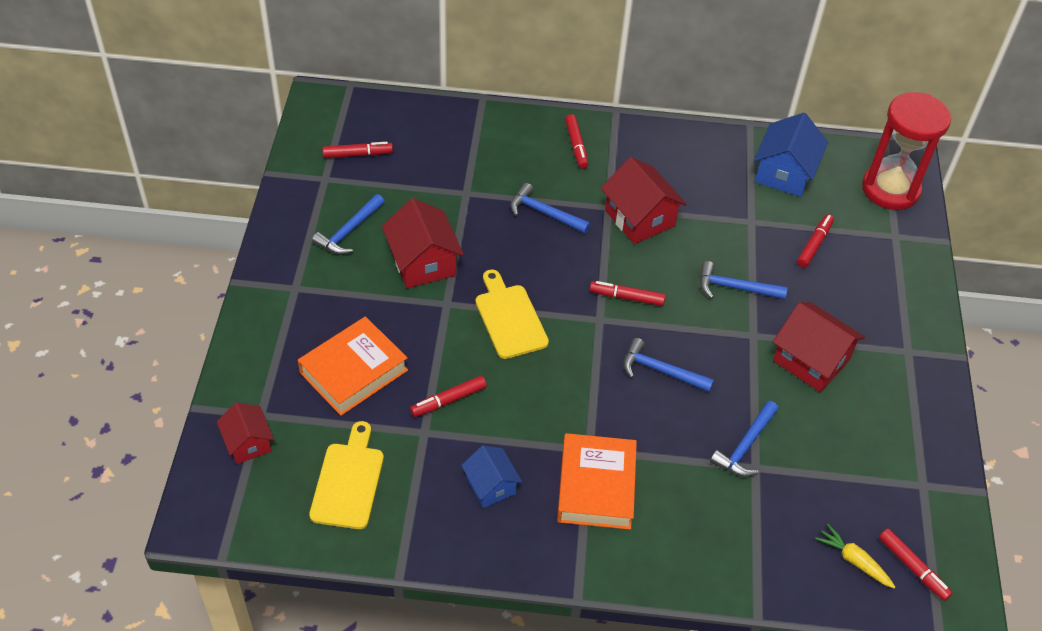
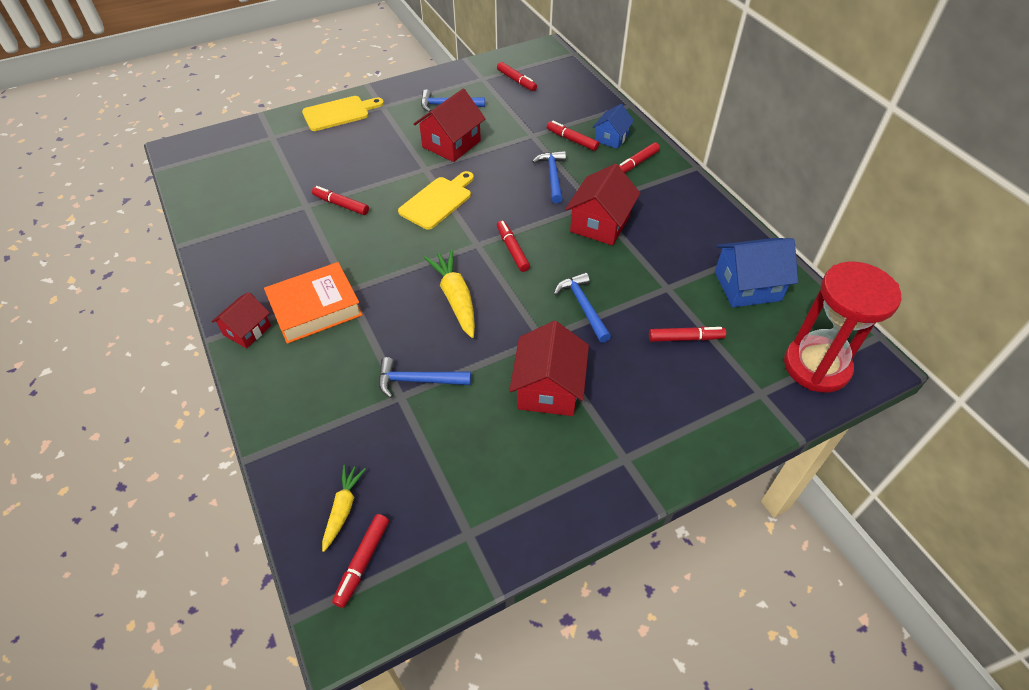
camera: 60 degrees right, 0 degrees up
(248, 443) = (247, 142): red house -> red house (247, 330)
(348, 481) = (243, 191): yellow cutting board -> yellow cutting board (339, 113)
(353, 371) = (334, 156): orange book -> none
(491, 485) = (281, 255): blue house -> blue house (611, 138)
(500, 169) = (572, 140): none -> red marker
(660, 371) = (455, 298): blue hammer -> yellow carrot

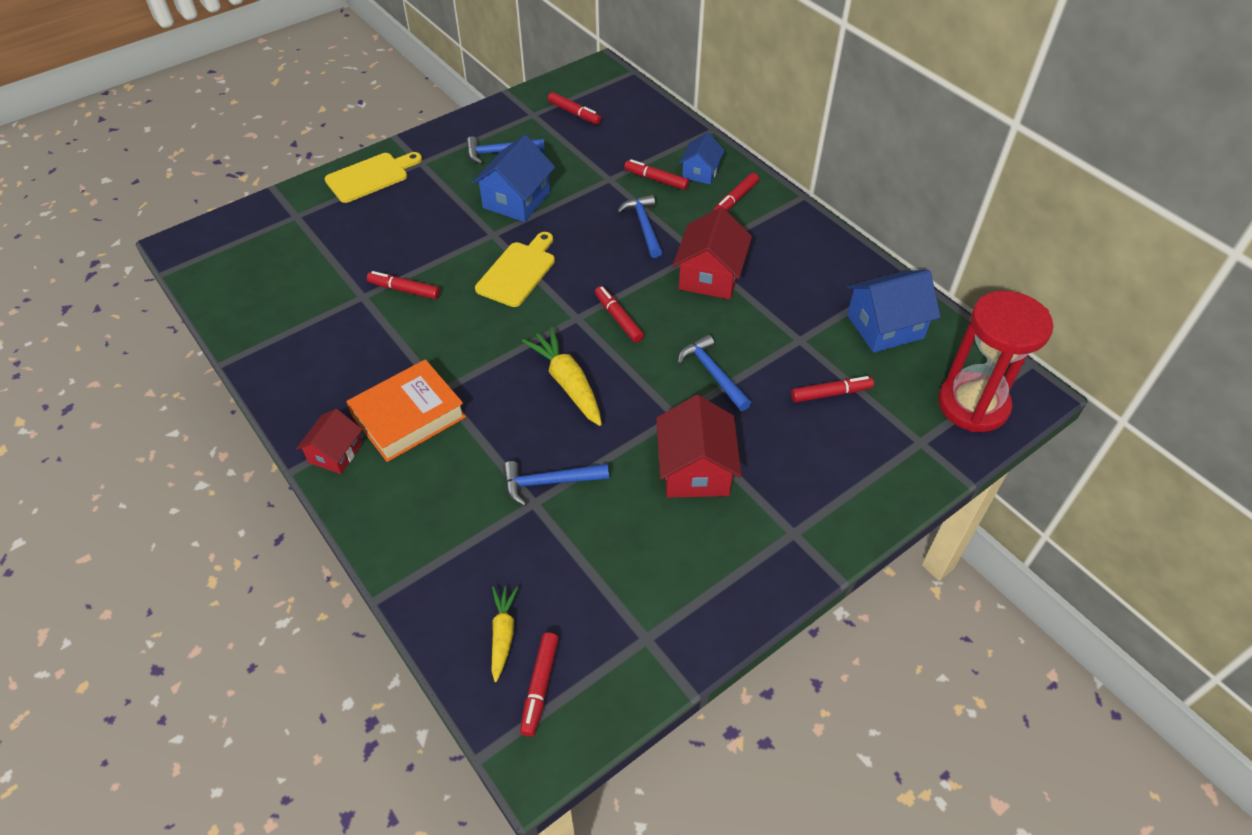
camera: 10 degrees left, 0 degrees up
(451, 144) = (516, 200): red house -> blue house

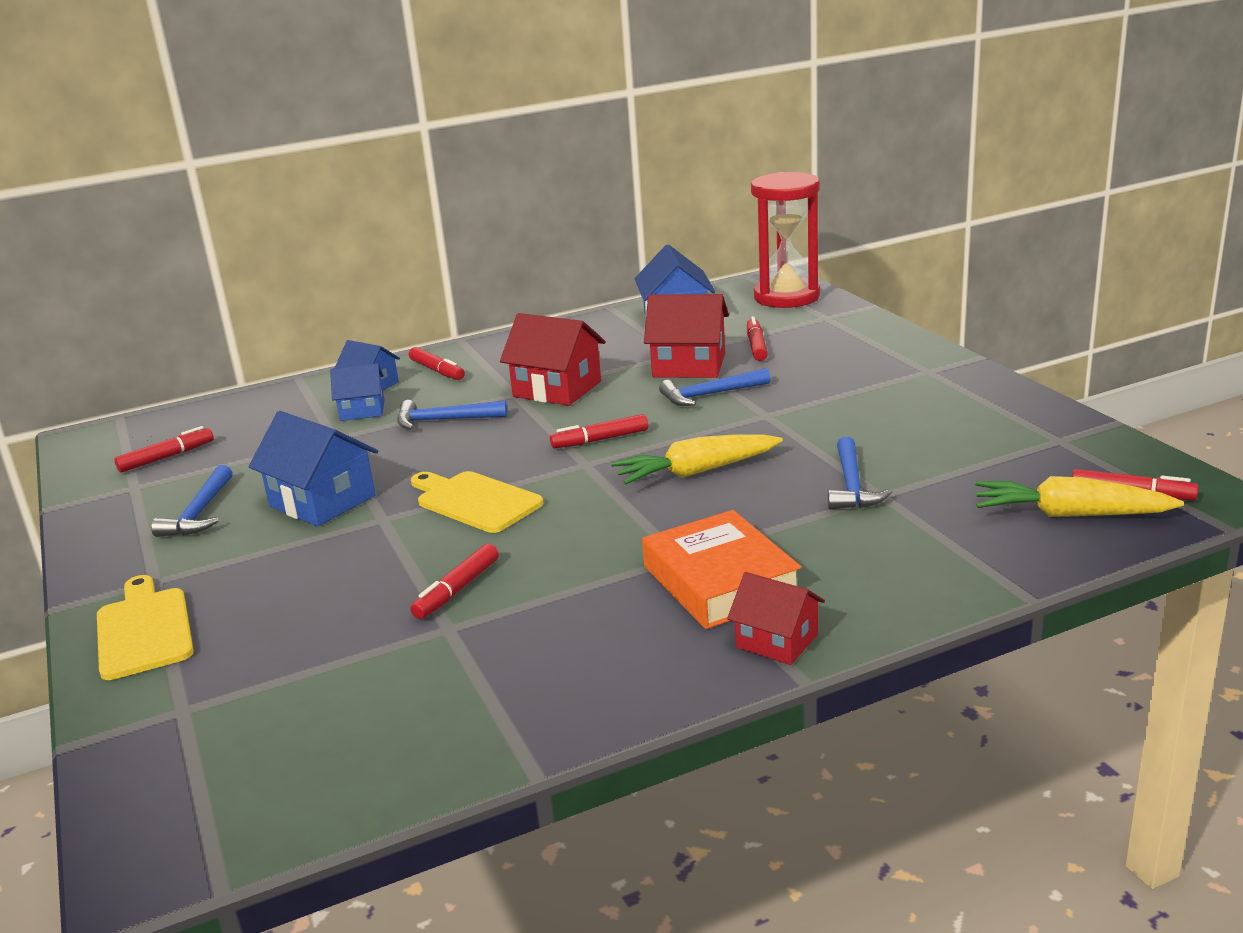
camera: 75 degrees left, 25 degrees down
(503, 634) = (1069, 514): yellow carrot -> yellow carrot, size x1.62
(656, 179) = (362, 410): red marker -> blue house
(695, 470) = (844, 409): red house -> red house (689, 365)

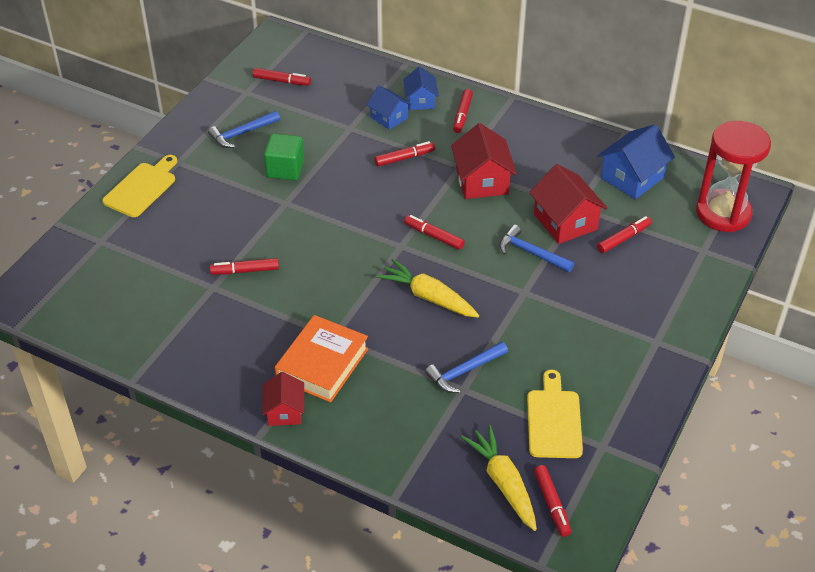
camera: 50 degrees right, 20 degrees up
(322, 501) = (285, 169): blue house -> green cube
(444, 420) = (404, 158): blue hammer -> red marker
(474, 501) = (328, 226): yellow cutting board -> yellow cutting board (554, 420)

